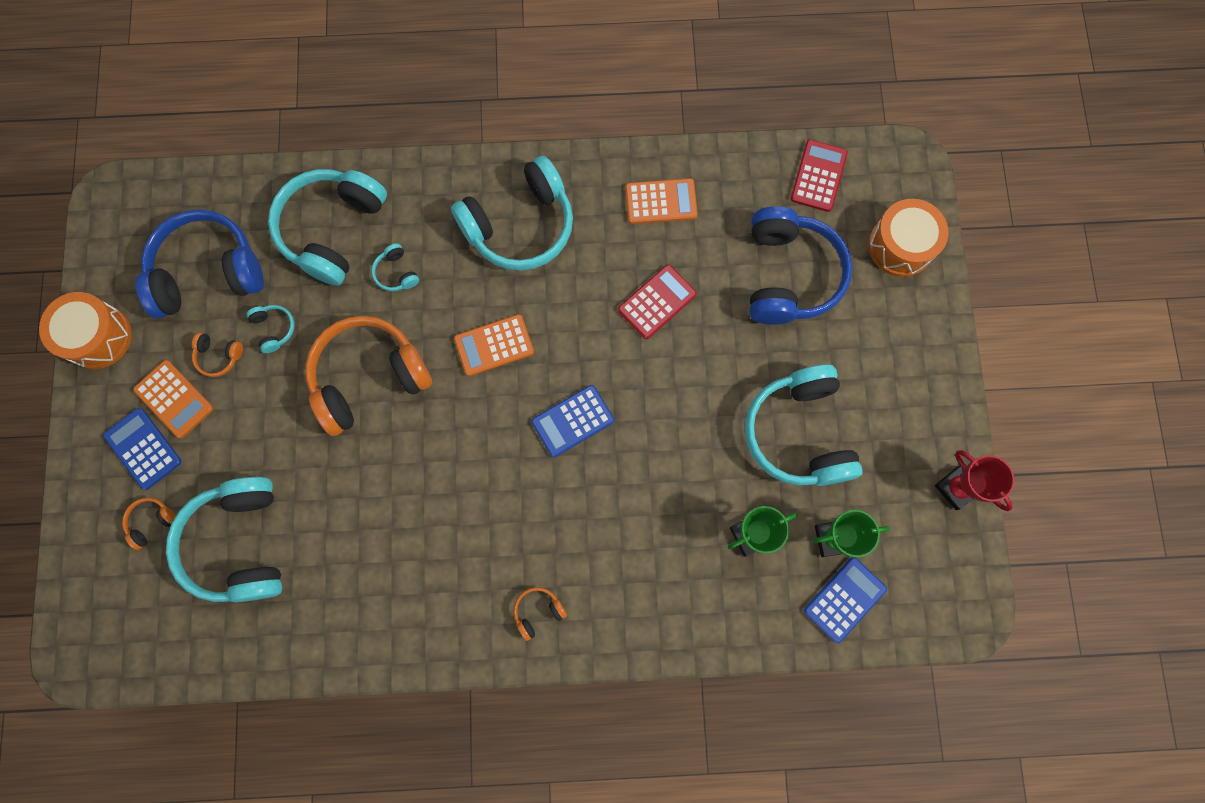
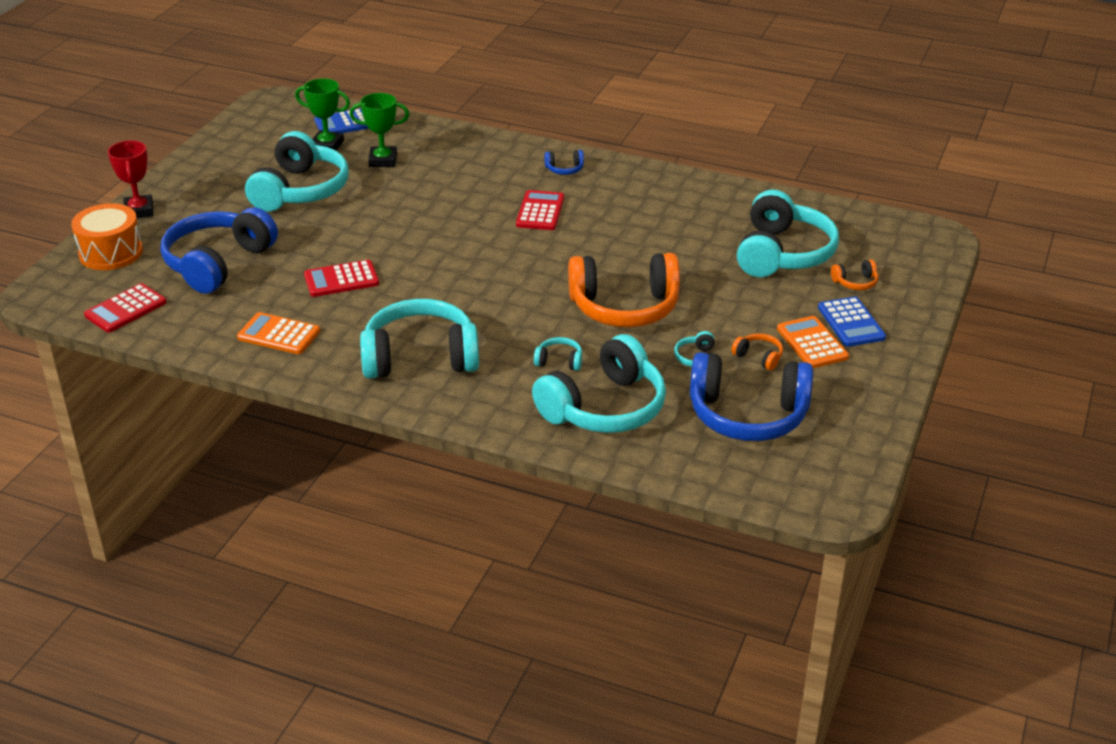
camera: 155 degrees left, 40 degrees down
(98, 337) = (877, 403): orange drum -> none
(396, 273) = (559, 361): turquoise headphones -> turquoise headphones turned 75 degrees counterclockwise
(494, 345) = (501, 295): orange calculator -> none
(525, 509) = (540, 211): none -> red calculator
(538, 612) = (564, 169): orange headphones -> blue headphones
(573, 421) = (468, 240): blue calculator -> none
(956, 488) = (219, 142): red trophy -> red trophy (139, 211)

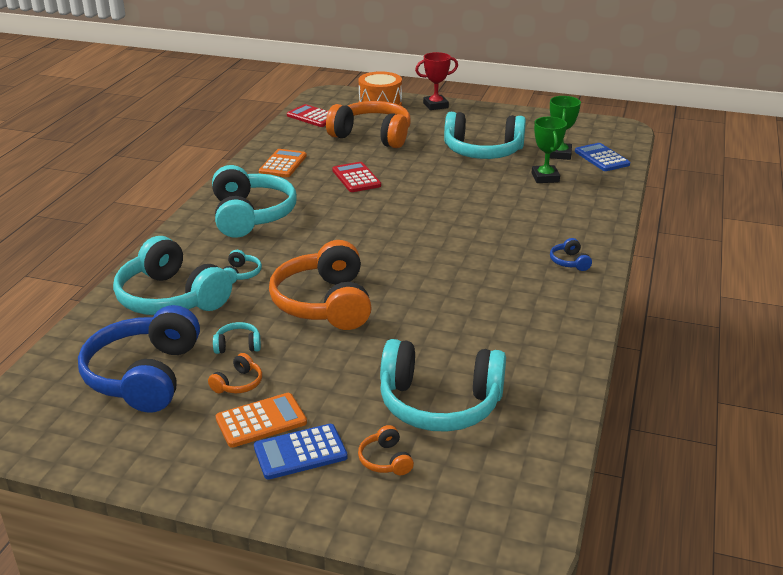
camera: 85 degrees right, 5 degrees down
(218, 263) = (372, 136): blue headphones -> orange headphones
(540, 211) = (484, 253): red calculator -> none

